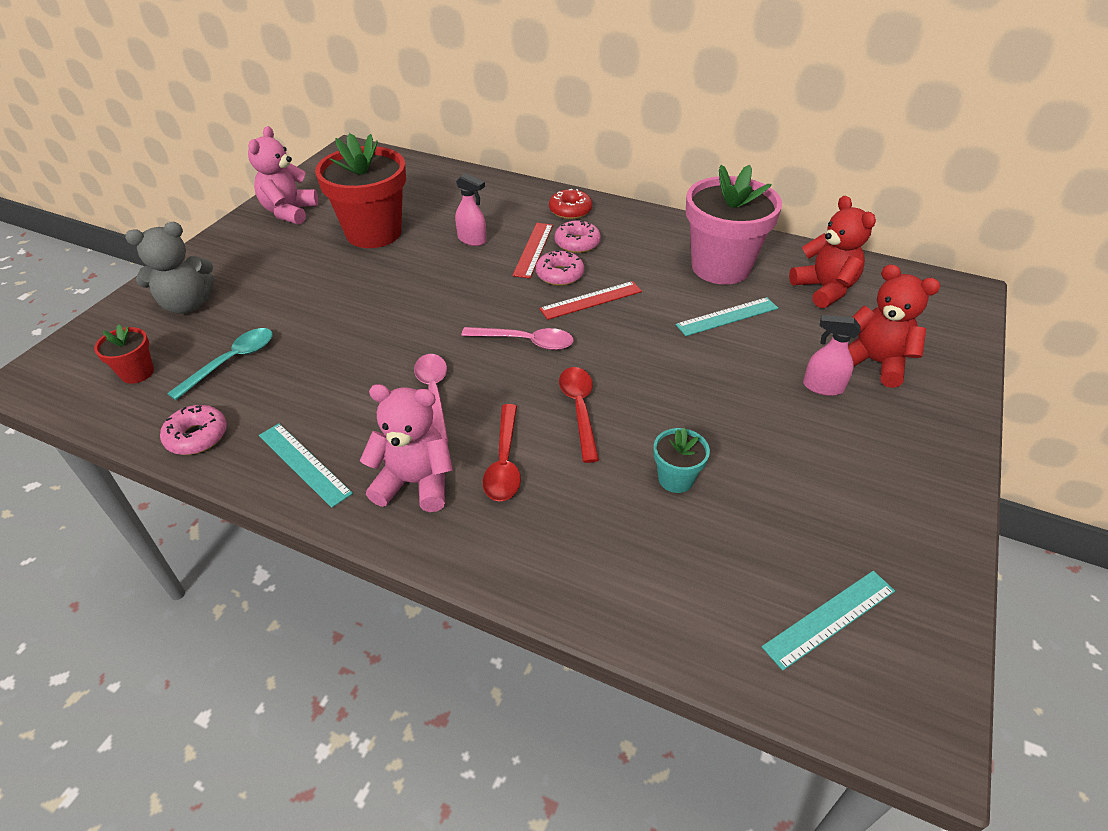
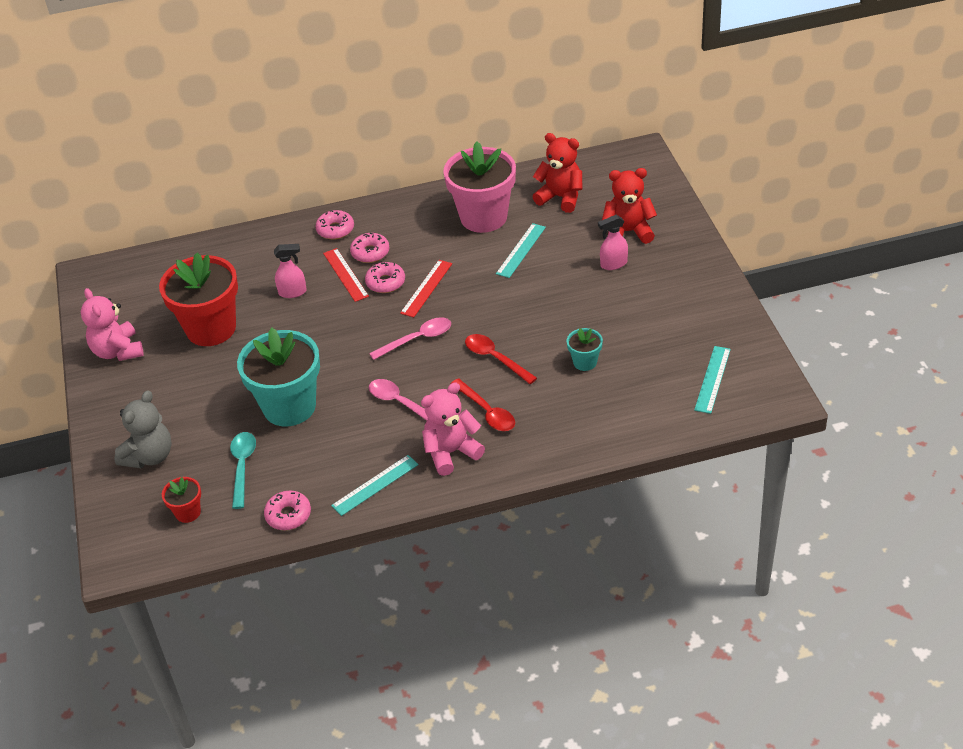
camera: 35 degrees left, 0 degrees up
(304, 464) = (375, 485): turquoise ruler -> turquoise ruler turned 45 degrees counterclockwise
(340, 333) = (289, 407): none -> turquoise flower pot
(570, 210) = (335, 229): red donut -> pink donut

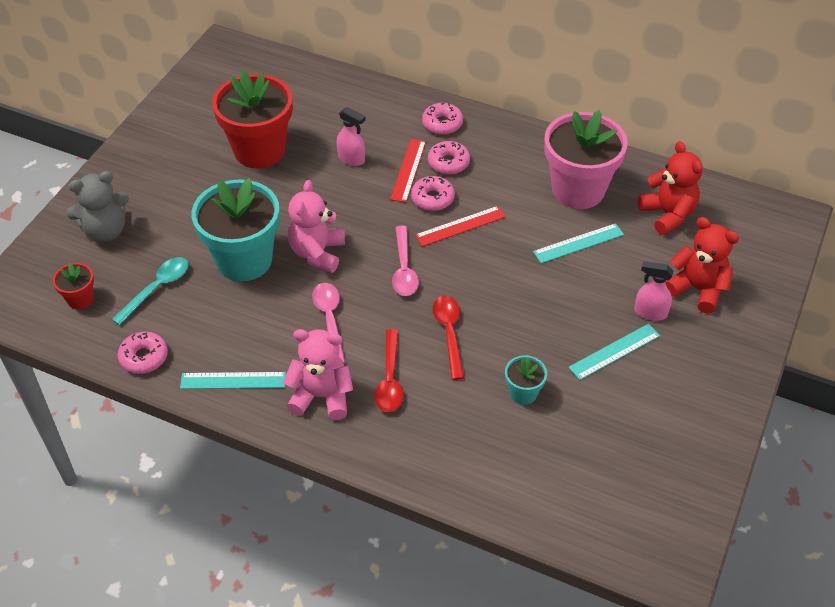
camera: 35 degrees right, 5 degrees up
(118, 351) = (176, 125): pink teddy bear -> pink teddy bear (317, 253)
(417, 339) = (404, 269): pink spoon -> pink spoon turned 75 degrees clockwise
(712, 379) = (625, 498): turquoise ruler -> turquoise ruler (614, 351)

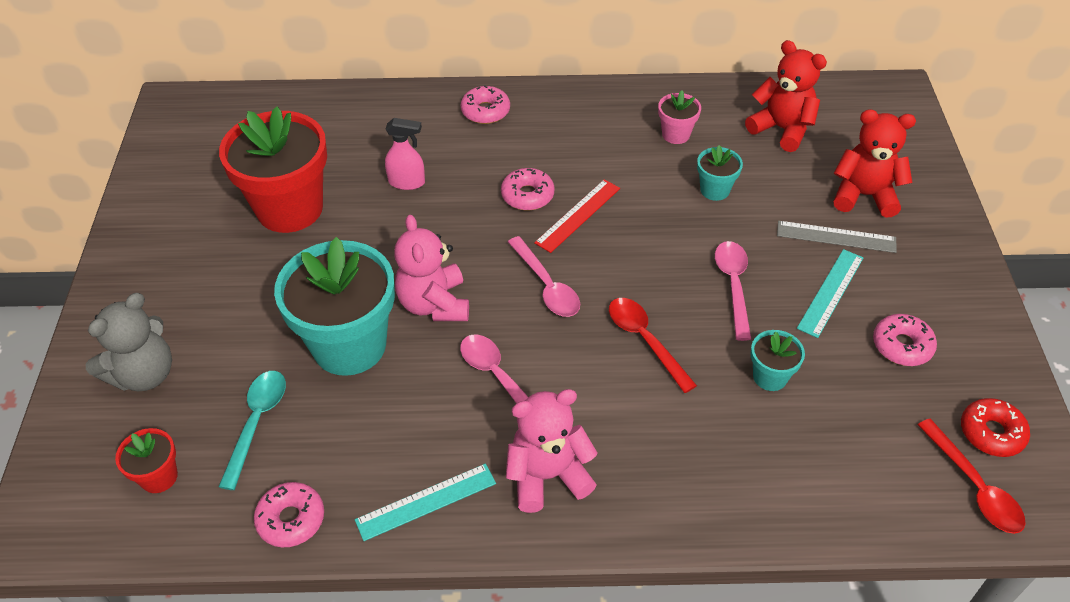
camera: 25 degrees left, 0 degrees up
(390, 379) = (614, 422): red spoon -> red spoon (974, 486)
(408, 170) = (480, 173): red ruler -> none
(448, 163) = (519, 151): pink donut -> pink donut (902, 346)
(542, 319) = (733, 285): none -> pink spoon
(578, 190) = (676, 134): pink flower pot -> pink flower pot, size x0.45
(578, 243) = (714, 190): turquoise ruler -> turquoise flower pot
(650, 312) = (836, 237): pink spray bottle -> grey ruler
(664, 497) = (991, 433): none -> red donut

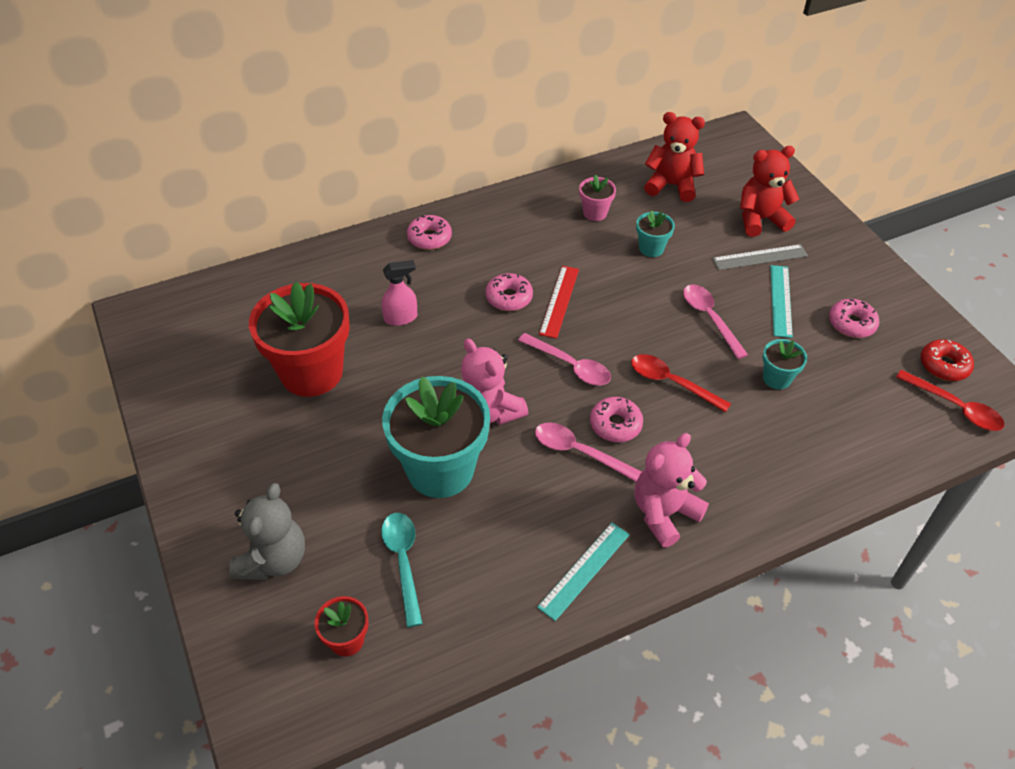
camera: 25 degrees left, 0 degrees up
(291, 519) = (484, 628): pink donut -> pink donut (615, 424)

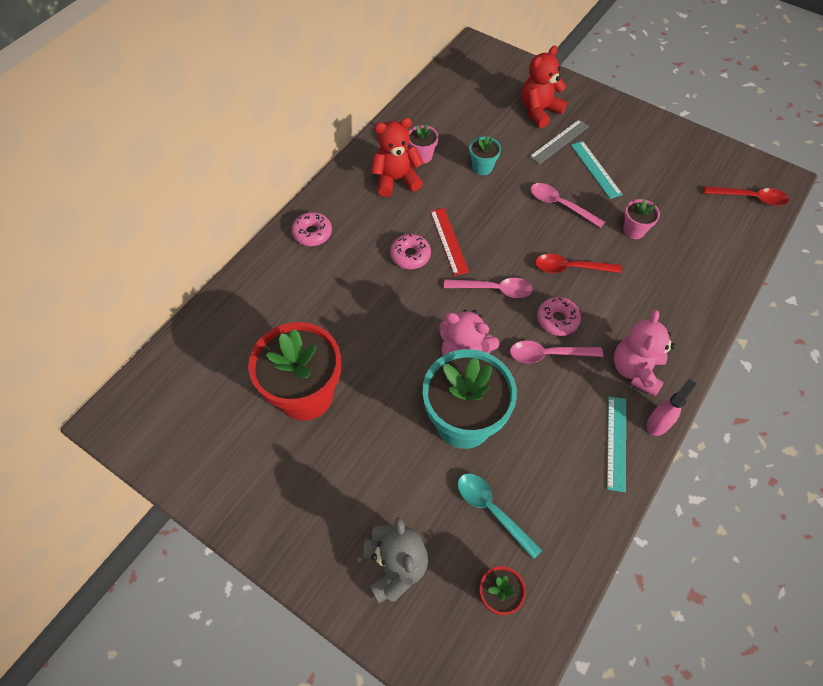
camera: 30 degrees left, 10 degrees up
(401, 318) = (341, 312): pink spray bottle -> pink spray bottle (658, 422)
(671, 185) = (460, 109): red teddy bear -> red teddy bear (396, 180)
(777, 378) = (634, 230): turquoise flower pot -> pink flower pot
(851, 324) = (650, 166): pink donut -> none
(944, 365) = (724, 170): red donut -> none

